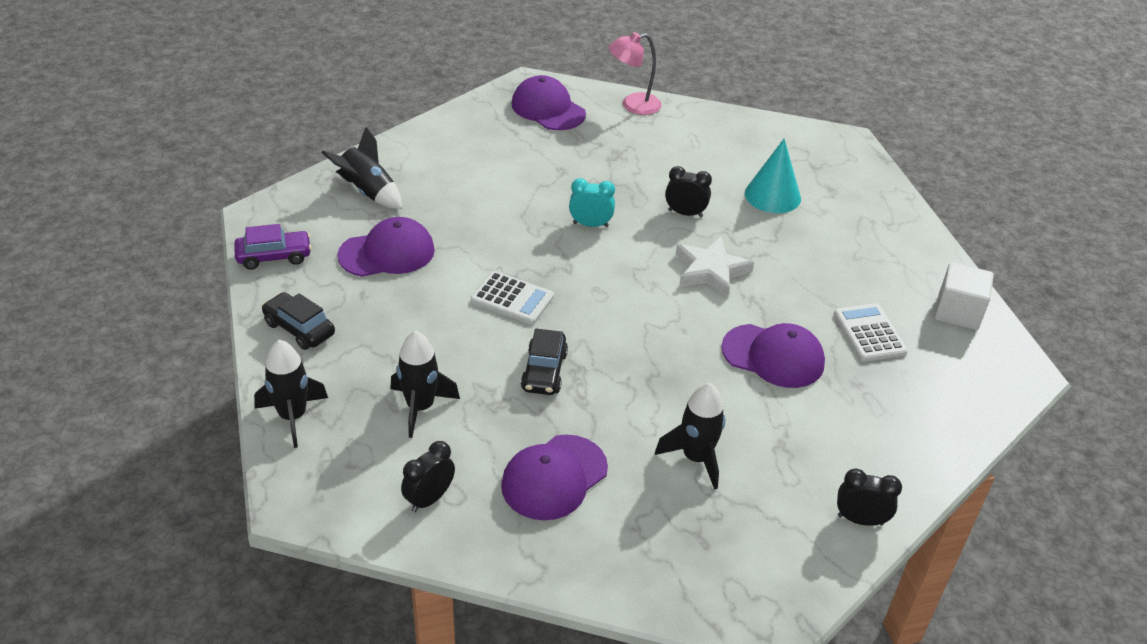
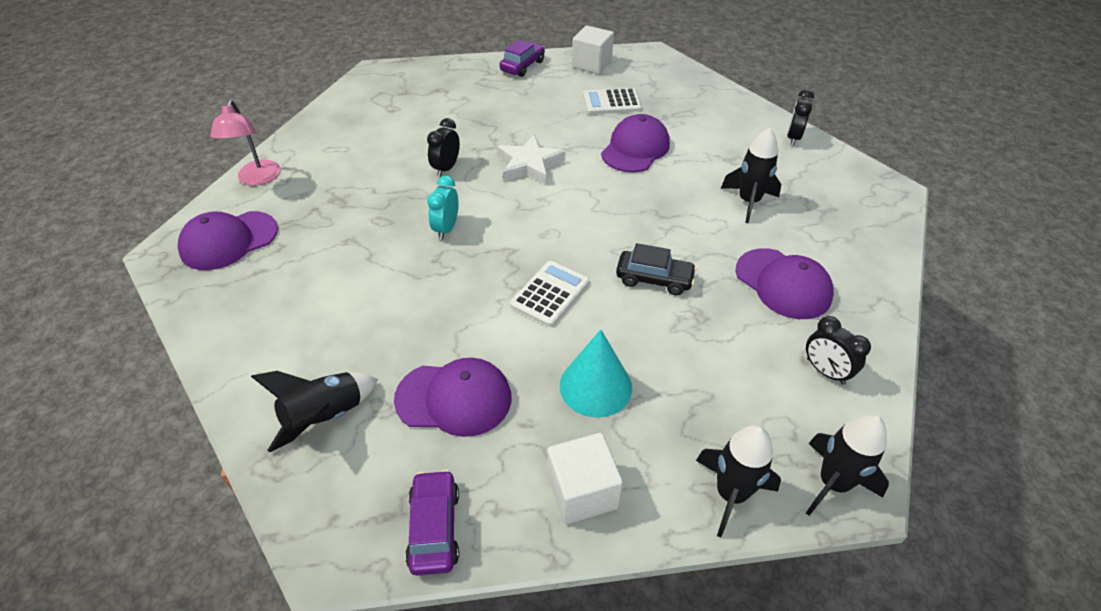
camera: 80 degrees left, 5 degrees up
(299, 329) = (582, 491): black car -> white cube
(387, 253) = (454, 398): purple cap -> purple cap turned 105 degrees clockwise
(420, 407) = (707, 374): black rocket -> black rocket (833, 483)
(772, 195) = (436, 118): turquoise cone -> turquoise cone (595, 386)
(919, 250) = (522, 66): none -> purple car

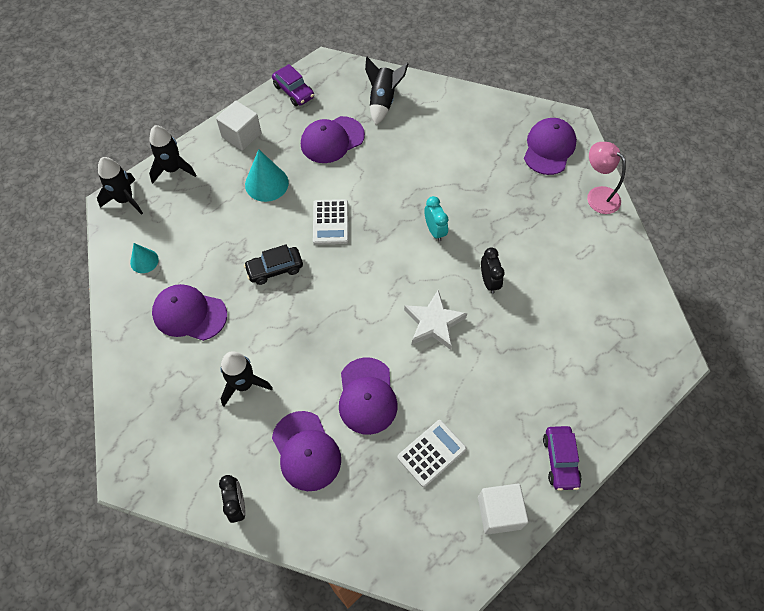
camera: 145 degrees right, 15 degrees up
(714, 141) = (306, 451): none -> purple cap
(825, 371) = (144, 261): black clock -> turquoise cone

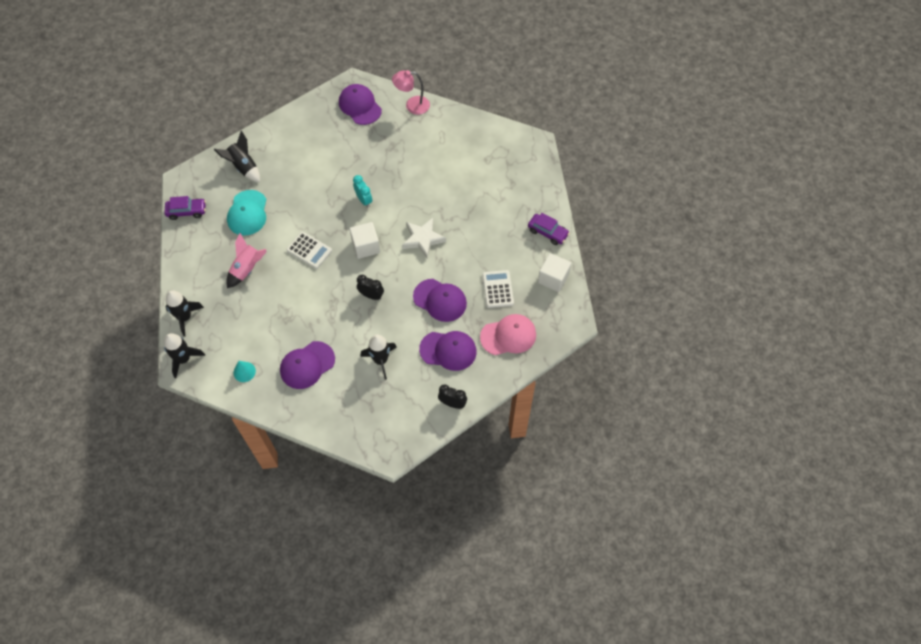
camera: 55 degrees left, 0 degrees up
(241, 135) = (194, 262): white cube -> white cube (366, 246)
(266, 183) = (247, 269): turquoise cone -> pink rocket
(275, 269) = (316, 300): black car -> none
(332, 140) = (247, 213): purple cap -> turquoise cap
(375, 511) = (508, 336): none -> pink cap
(434, 231) = (364, 200): turquoise clock -> turquoise clock turned 45 degrees clockwise
(489, 281) = (420, 195): black clock -> black clock (371, 295)

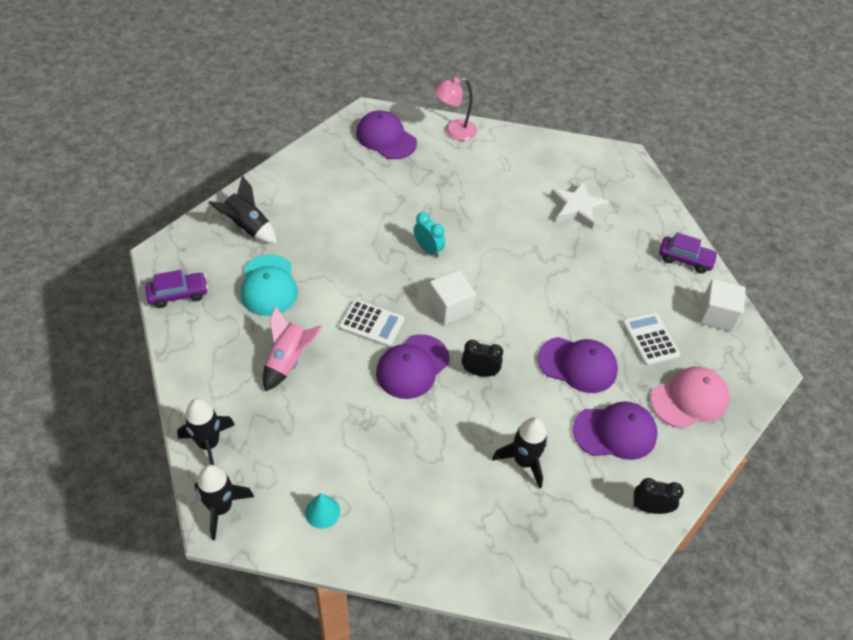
camera: 15 degrees left, 10 degrees down
(307, 365) = (417, 486): purple cap -> purple cap (412, 367)
(423, 239) = (525, 288): white star -> white star (577, 208)

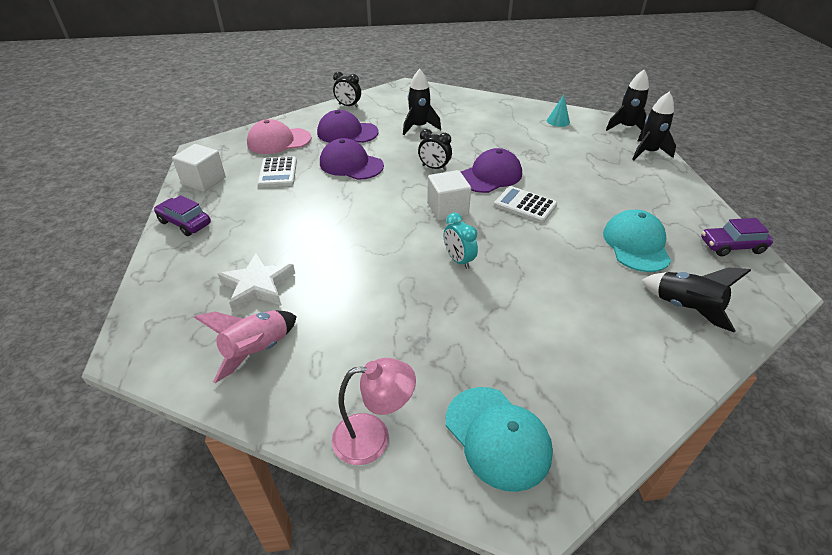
camera: 165 degrees left, 10 degrees down
(288, 361) = (599, 189): pink rocket -> pink rocket (257, 351)
(386, 138) = (497, 437): purple cap -> turquoise cap

